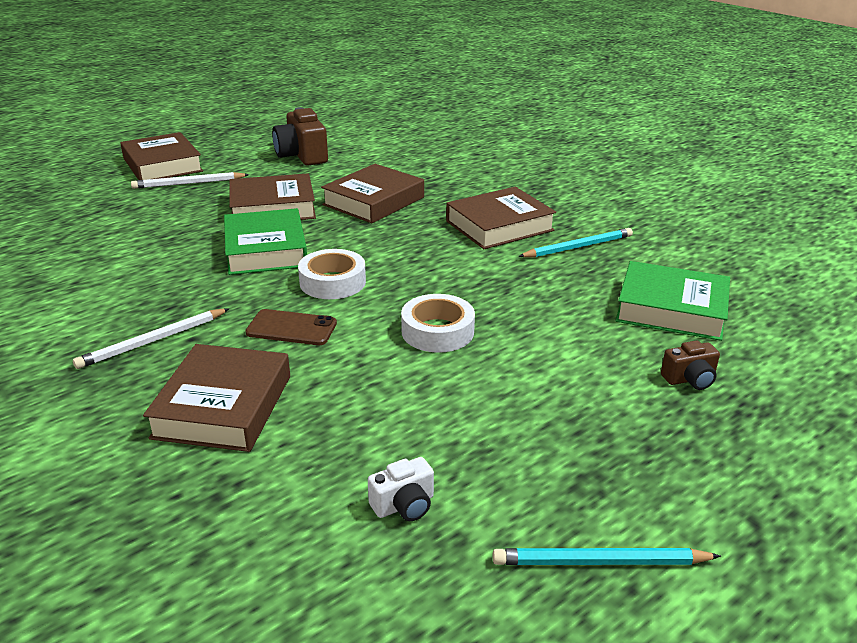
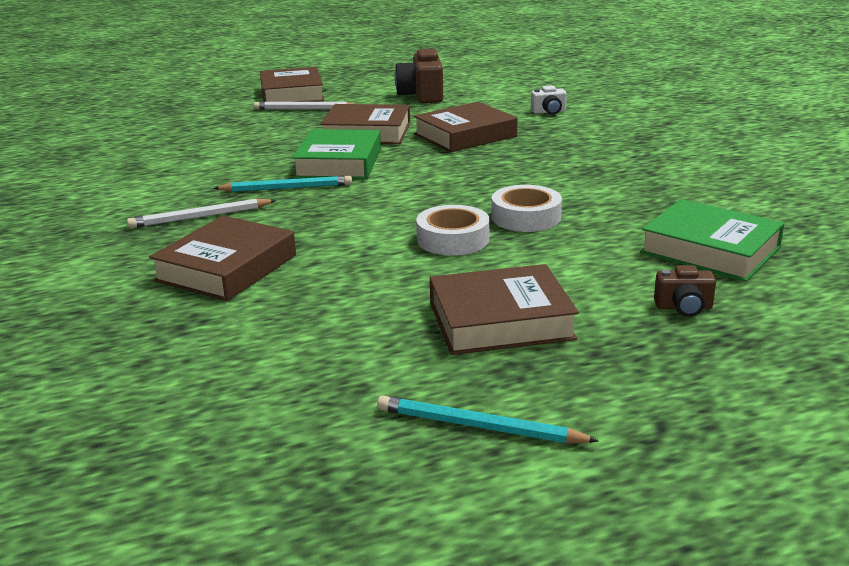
camera: 20 degrees right, 5 degrees down
(291, 328) = (321, 221): brown phone -> none
(332, 282) = (382, 192): white tape -> white tape (526, 217)
(404, 505) = (330, 357): white camera -> white camera (549, 112)
(499, 226) = (577, 165): brown book -> brown book (500, 320)
(578, 247) = (647, 189): turquoise pencil -> turquoise pencil (286, 188)

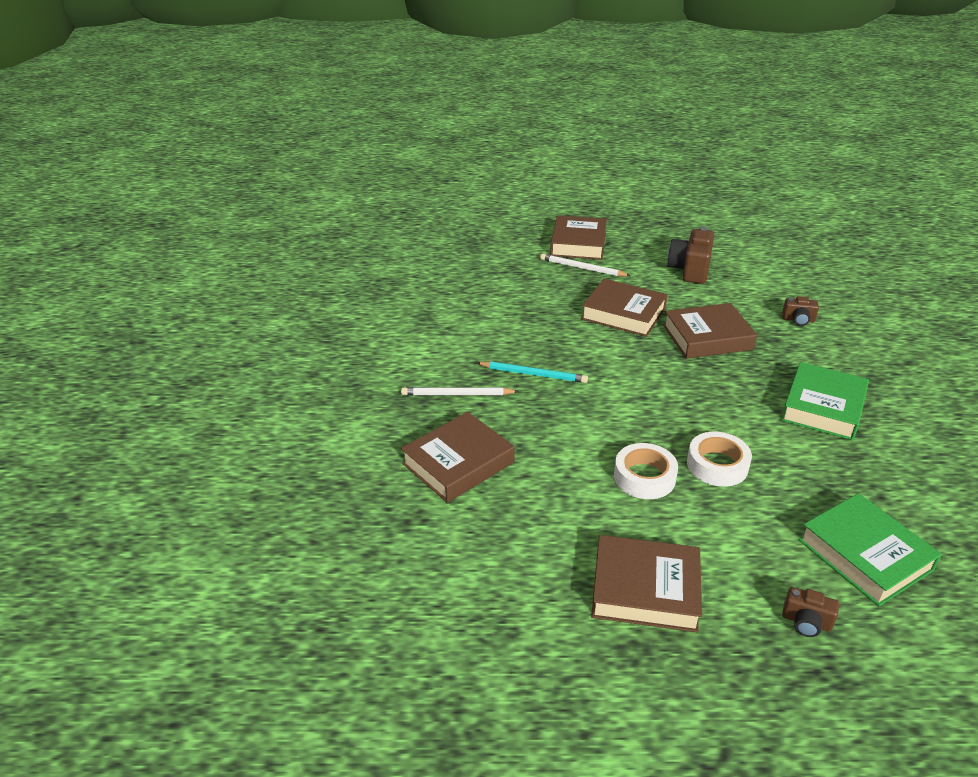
camera: 20 degrees right, 10 degrees up
(338, 163) = (586, 351): green book -> green book (823, 407)
(479, 426) = (583, 704): turquoise pencil -> none
(549, 112) = (798, 320): white camera -> brown camera

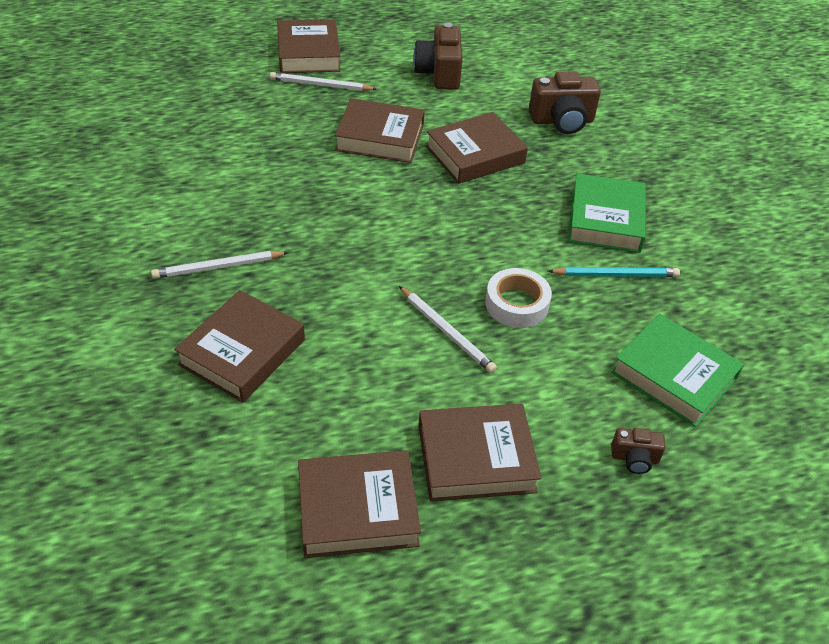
camera: 20 degrees left, 10 degrees up
(523, 610) = (357, 509): none -> brown book
(533, 374) = (299, 228): turquoise pencil -> turquoise pencil (615, 274)
(644, 477) = (447, 331): white tape -> white pencil
(798, 320) = (562, 121): brown camera -> brown camera, size x1.90

